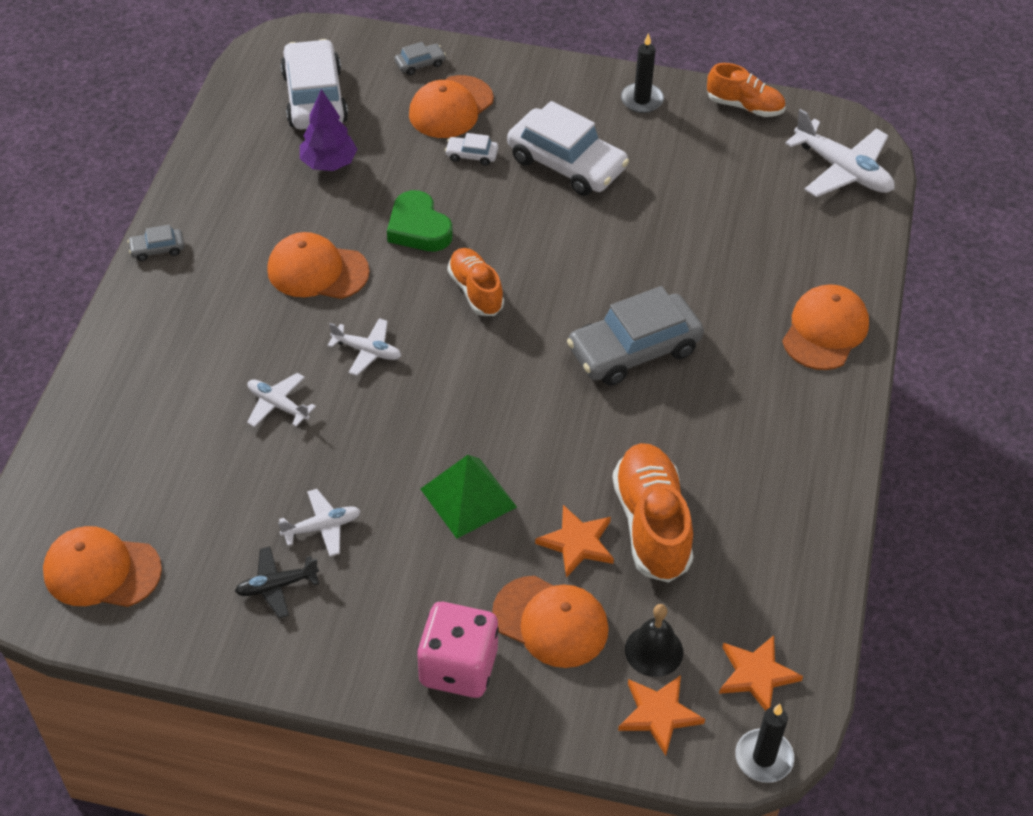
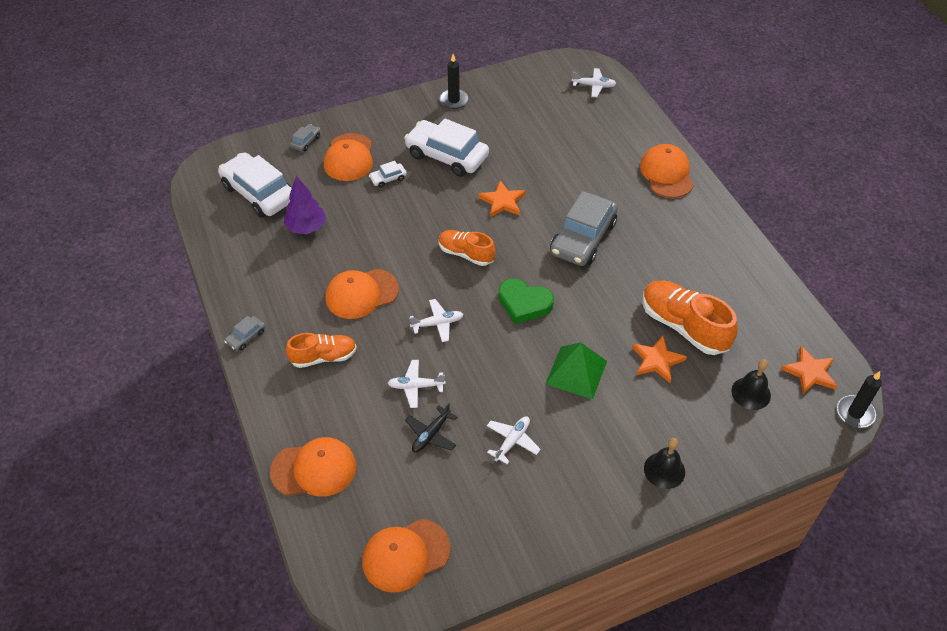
camera: 35 degrees left, 0 degrees up
(276, 586) = (520, 493): black plane -> black plane (431, 434)
(418, 228) = (397, 236): green heart -> green heart (524, 304)
(458, 667) = (664, 470): pink dice -> black bell
(551, 622) = (686, 412): orange cap -> orange cap (314, 469)
(566, 163) = (447, 156): white car -> white car turned 150 degrees counterclockwise
(659, 714) = (786, 425): orange star -> orange star (502, 201)
(744, 106) = (511, 77): orange shoe -> orange shoe (323, 357)
(842, 170) = (594, 86): white plane -> white plane, size x0.57

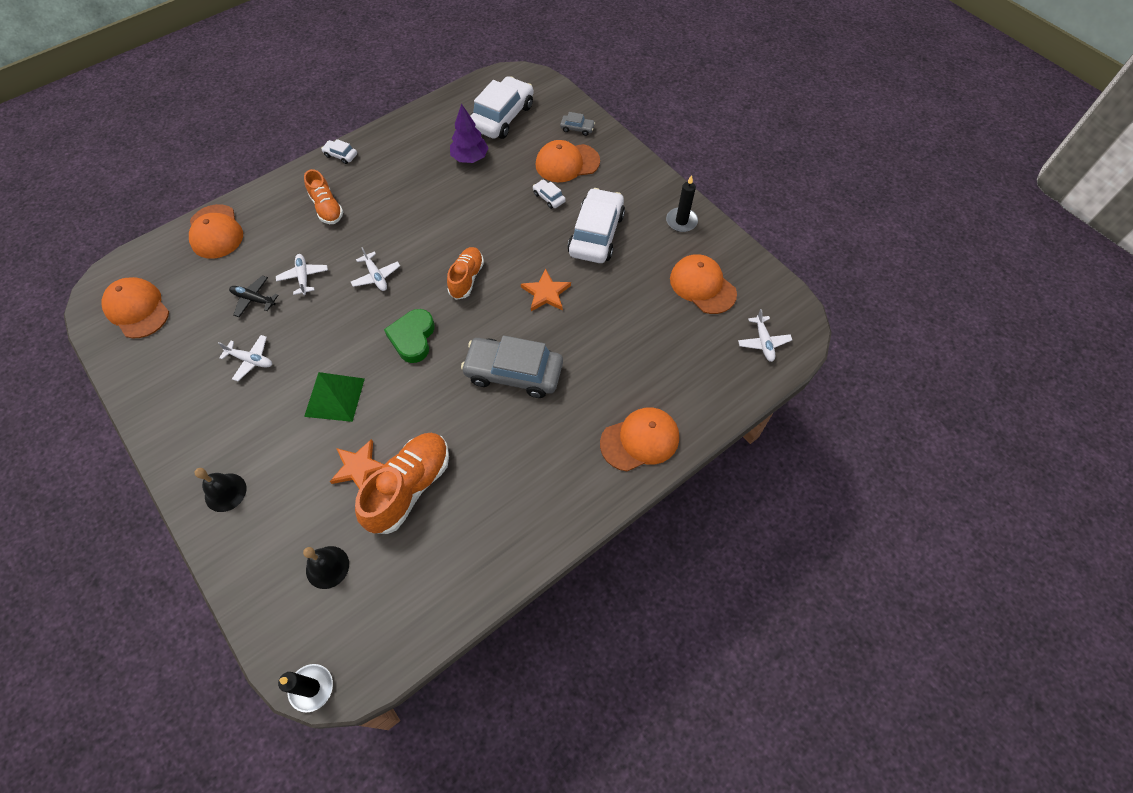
camera: 75 degrees right, 10 degrees up
(246, 337) = (341, 155): grey car -> white car
(361, 294) = (401, 215): orange cap -> orange cap (702, 286)
(810, 372) = (364, 631): orange star -> none

